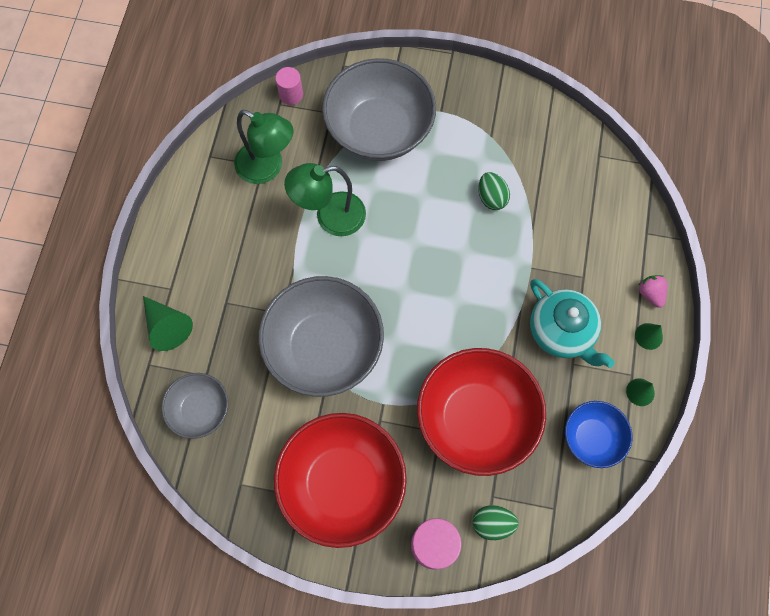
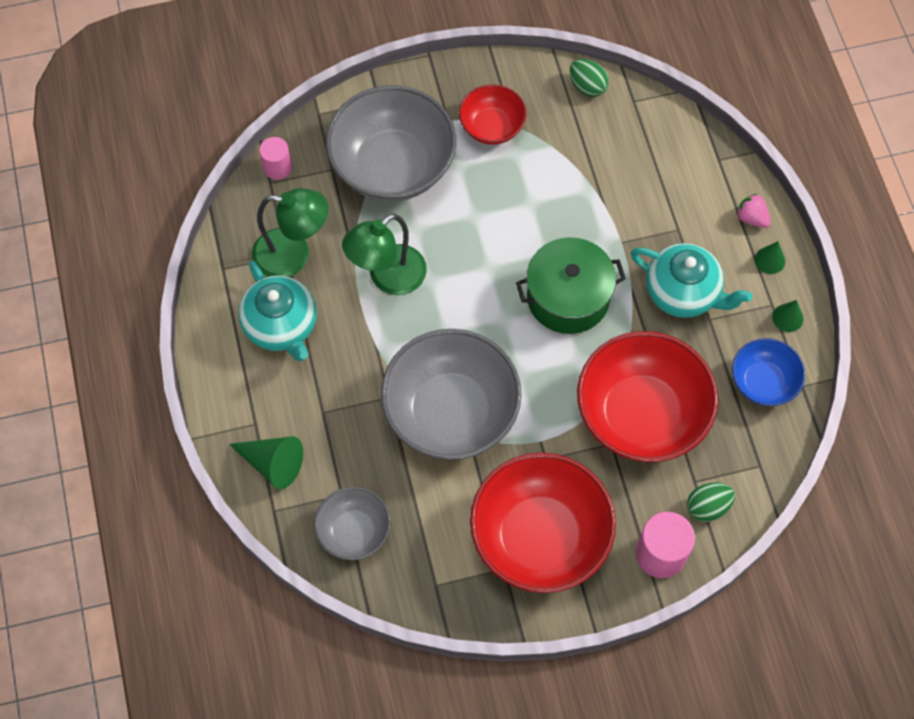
camera: 25 degrees left, 5 degrees down
(230, 220) = (281, 326): none -> turquoise teapot
(464, 294) = (568, 297): none -> green pot
(473, 130) = (492, 127): none -> red bowl
(491, 198) = (546, 188): green egg -> green egg (587, 86)

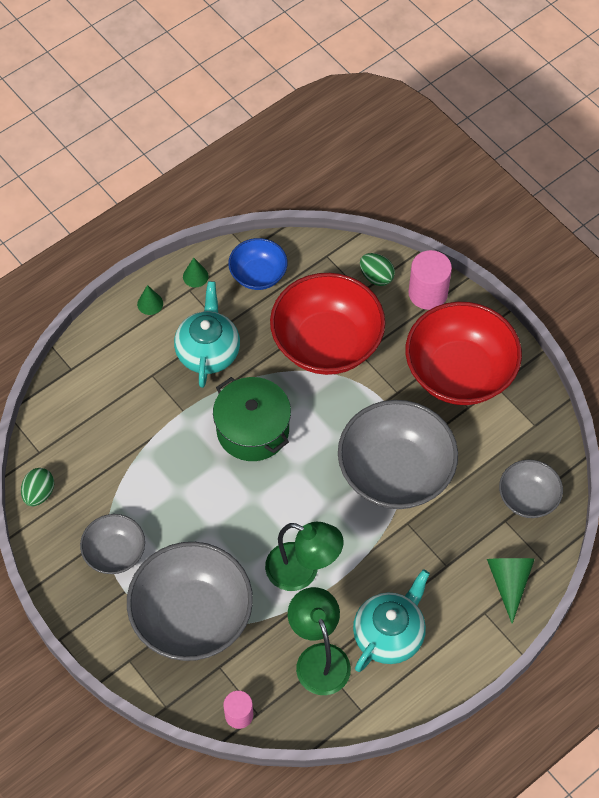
camera: 115 degrees left, 5 degrees down
(492, 127) = (115, 553): red bowl -> grey bowl
(751, 218) = (117, 328): pink strawberry -> none

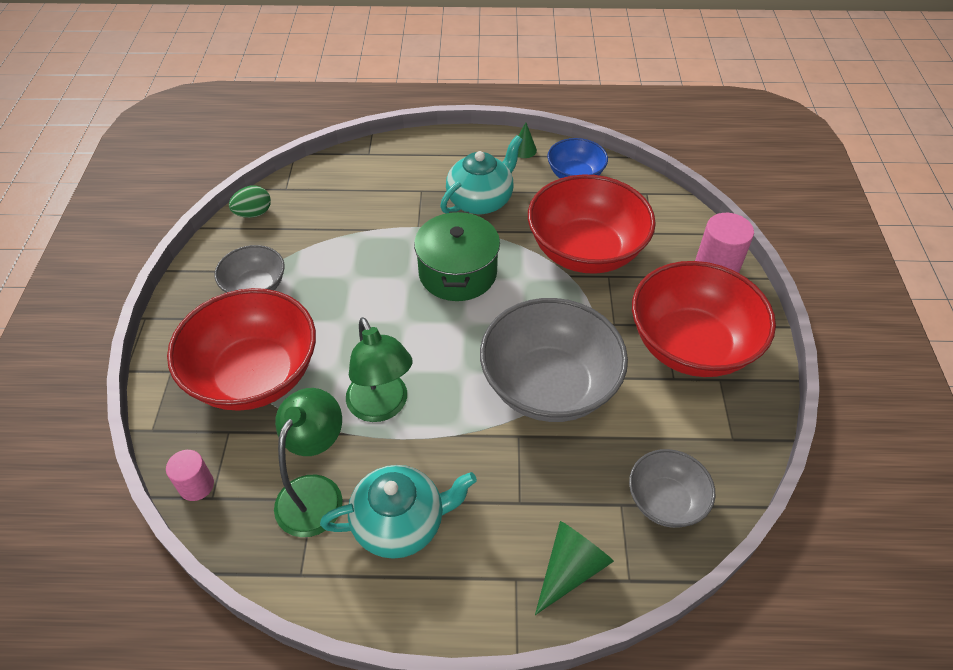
camera: 40 degrees right, 10 degrees down
(150, 303) = (471, 147): green cone -> none
(192, 616) = (254, 375): grey bowl -> red bowl
(376, 277) = (677, 230): green egg -> none

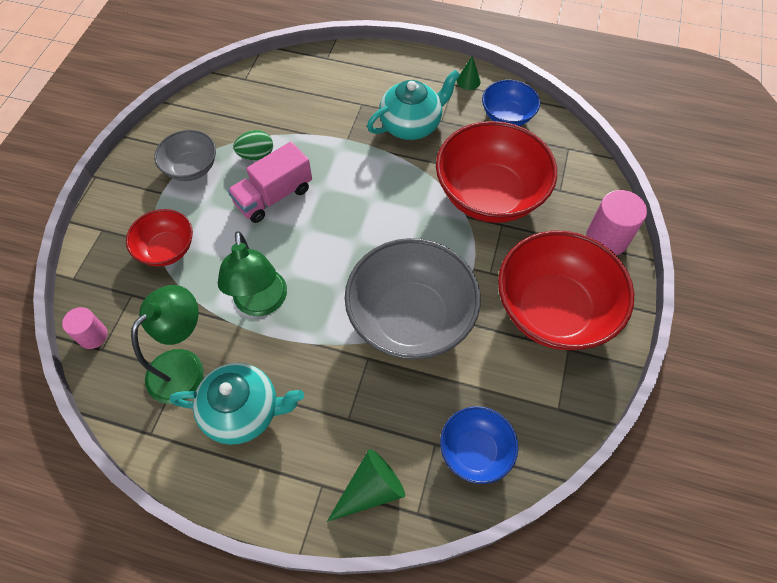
camera: 15 degrees right, 10 degrees up
(253, 213) = (210, 97): green egg -> green egg (256, 155)
(254, 375) = (167, 249): red bowl -> red bowl, size x0.53
(358, 297) = (274, 196): none -> pink truck
(458, 273) = (367, 192): green pot -> none
(665, 501) = (475, 451): grey bowl -> blue bowl

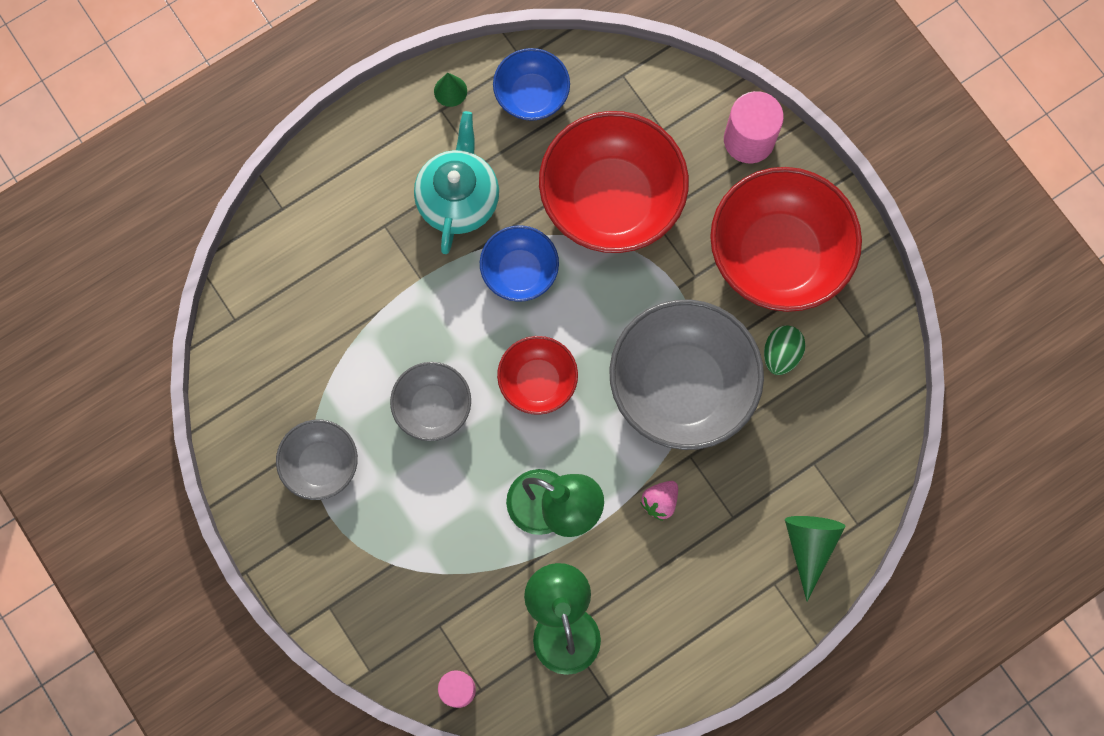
camera: 50 degrees left, 15 degrees up
(167, 249) = (411, 557): red bowl -> red bowl (537, 381)
(243, 411) = (653, 602): turquoise teapot -> none
(256, 155) = (361, 386): green egg -> green egg (781, 354)
(274, 196) = (433, 407): pink truck -> grey bowl
(319, 363) = (660, 502): none -> pink strawberry
(475, 451) = (846, 435): blue bowl -> blue bowl (519, 271)

